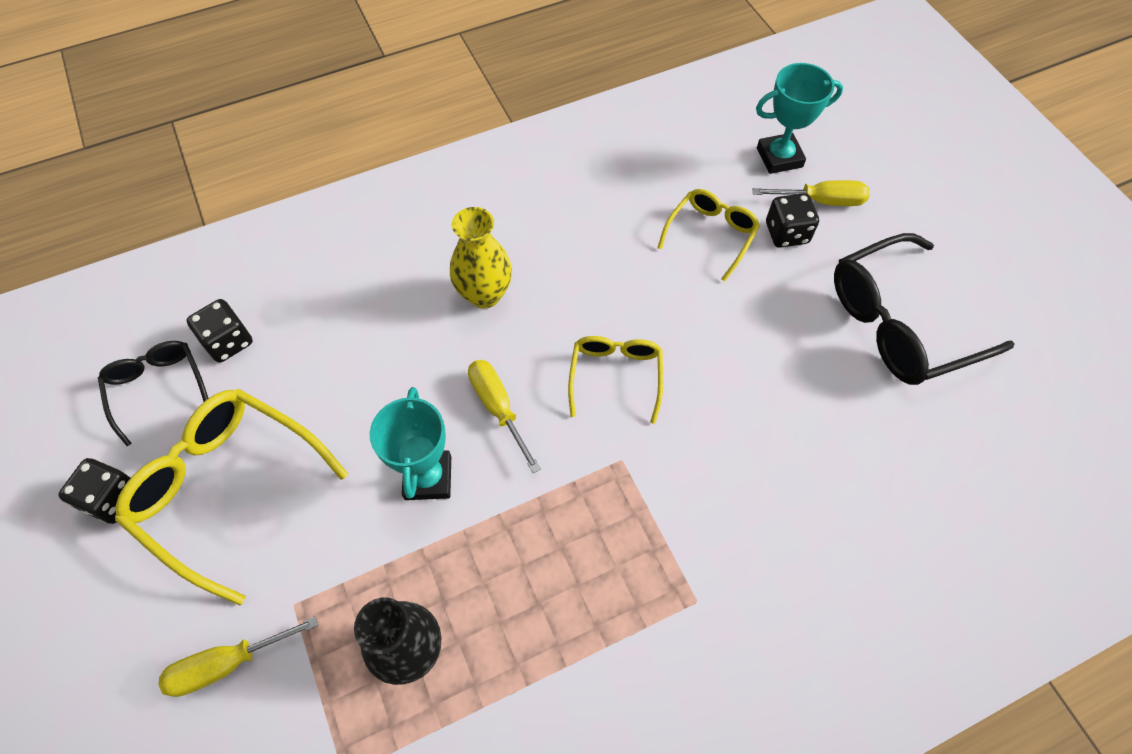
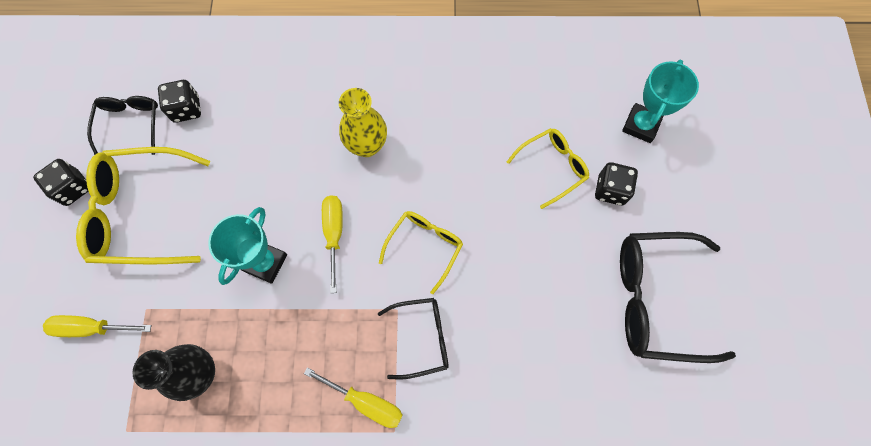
camera: 25 degrees right, 10 degrees up
(228, 488) = (142, 213): yellow glasses -> yellow glasses turned 60 degrees counterclockwise
(669, 478) = (422, 338): none -> black glasses
(779, 157) = (641, 125): turquoise trophy -> turquoise trophy turned 75 degrees counterclockwise
(820, 201) = (652, 175): yellow screwdriver -> yellow screwdriver (365, 401)

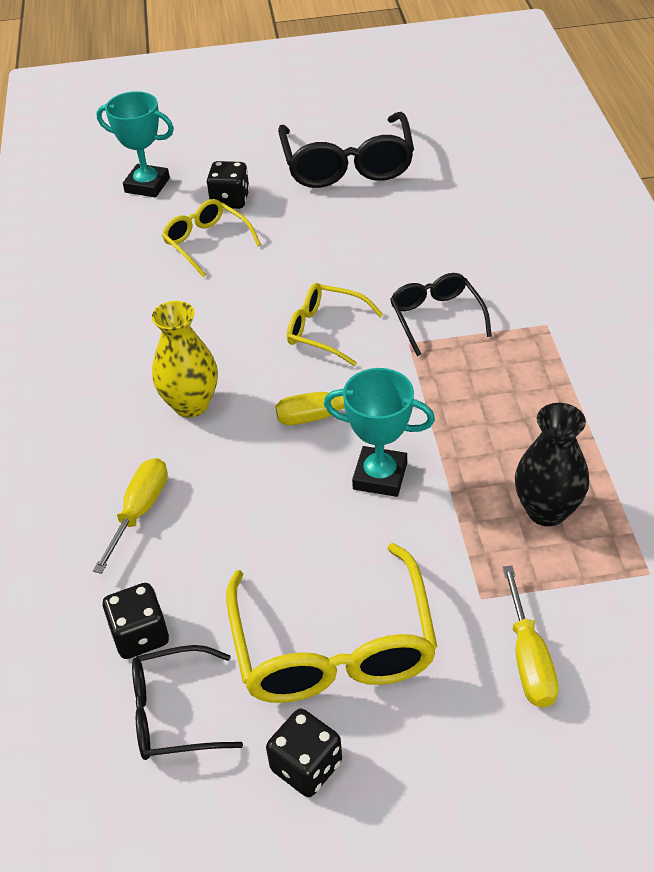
camera: 95 degrees left, 25 degrees down
(365, 401) = (523, 351): yellow screwdriver -> yellow screwdriver (139, 511)

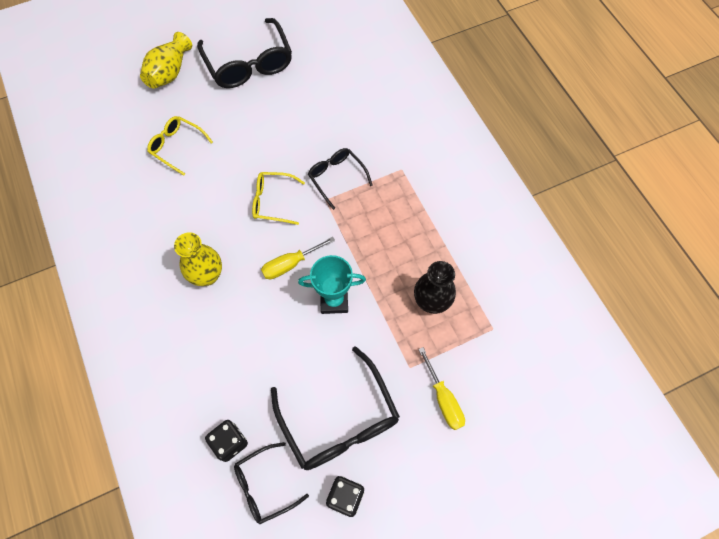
camera: 20 degrees left, 20 degrees up
(139, 511) = (201, 360): yellow screwdriver -> none
(147, 185) = (121, 105): turquoise trophy -> none
(229, 159) = (169, 72): none -> yellow vase
(230, 200) = (181, 108): black dice -> none
(333, 647) = (339, 420): yellow glasses -> black glasses

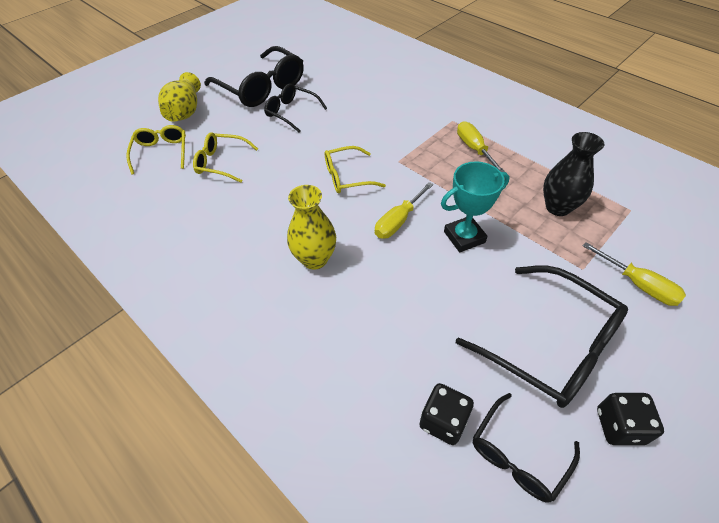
camera: 20 degrees left, 15 degrees down
(133, 116) = (161, 152): none -> yellow glasses
(336, 177) = (397, 142): black glasses -> black glasses (291, 112)
(400, 211) = (474, 149): none -> yellow screwdriver

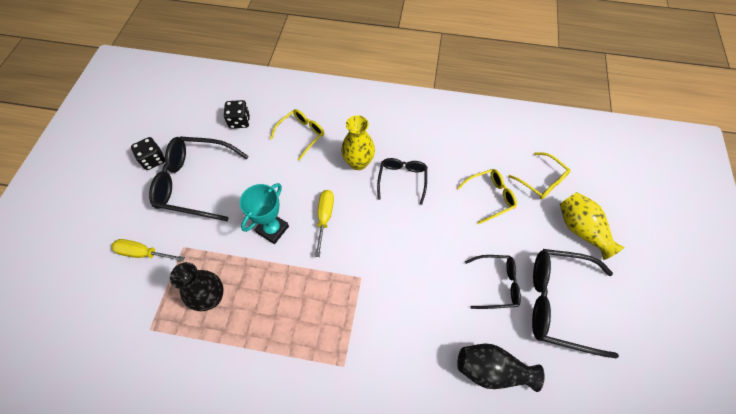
camera: 145 degrees right, 10 degrees up
(346, 81) = (491, 370): none -> black vase
(347, 177) = (388, 237): yellow glasses -> yellow glasses (301, 134)
(474, 149) = (304, 332): yellow screwdriver -> none
(518, 455) = (200, 125): black glasses -> black glasses (402, 180)

